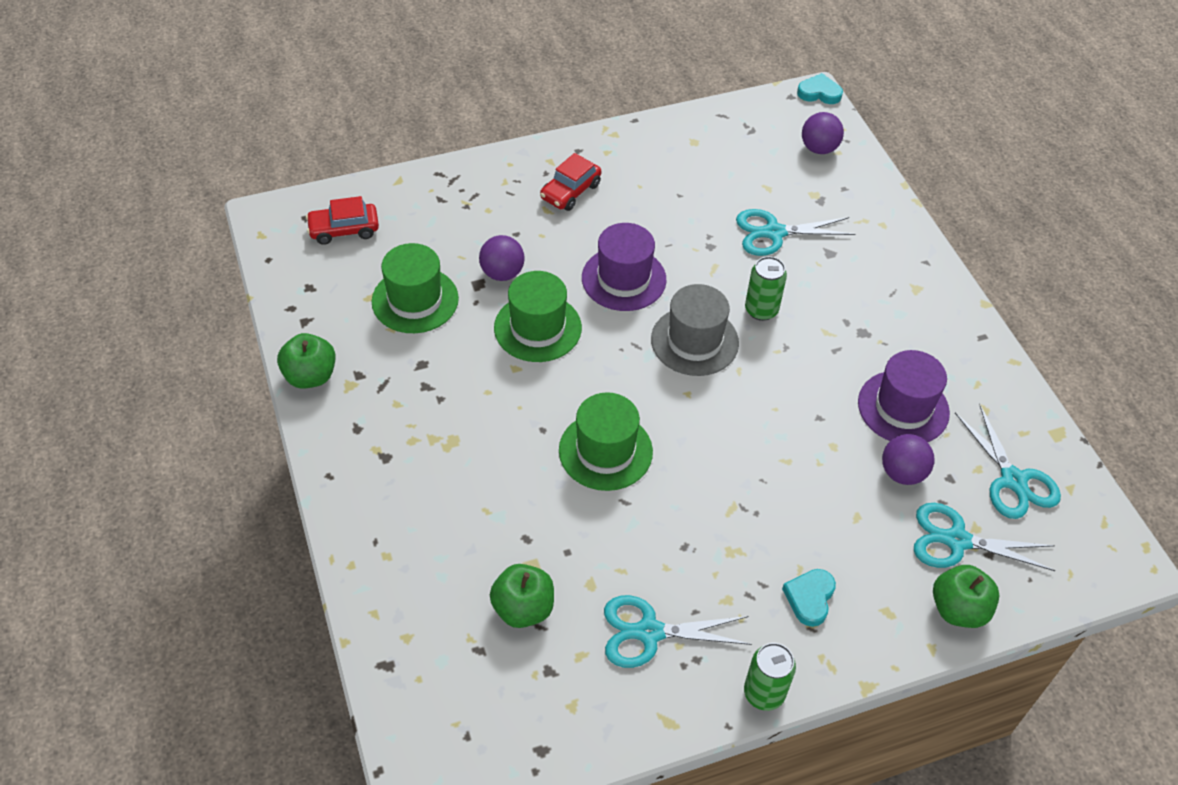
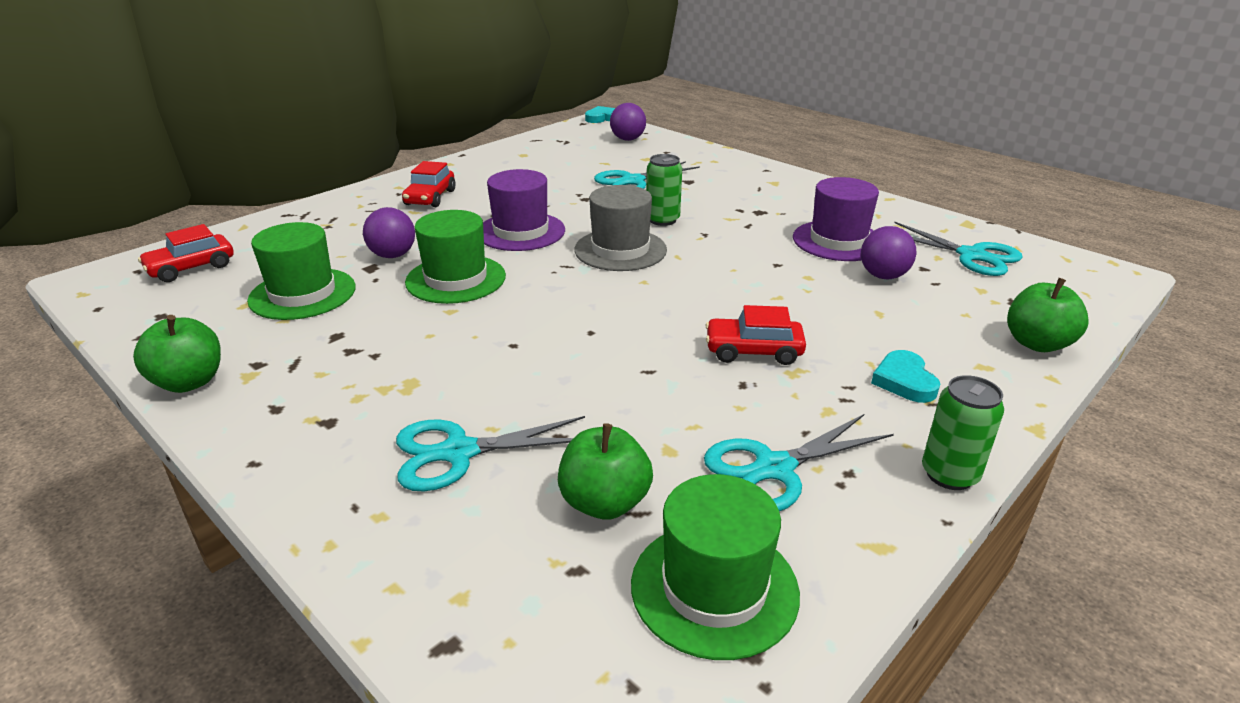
camera: 25 degrees left, 20 degrees down
(605, 451) = (595, 340): green hat -> green hat (714, 588)
(718, 515) = (753, 351): none -> red car
(957, 540) = (977, 301): turquoise scissors -> turquoise scissors (459, 452)

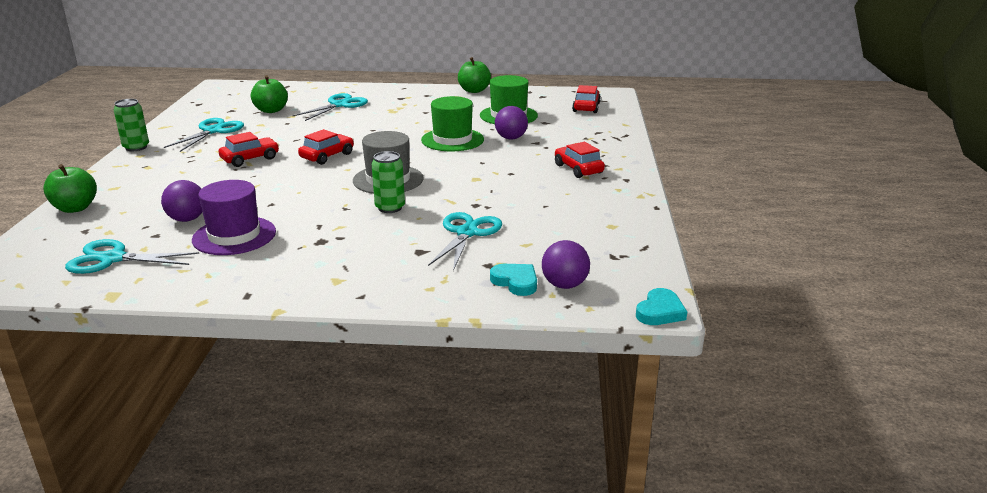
camera: 140 degrees right, 5 degrees down
(521, 231) = (470, 170): purple hat -> none
(643, 313) = (327, 156): none -> red car
(714, 588) = (217, 108): green hat -> none
(904, 381) = (161, 169): turquoise heart -> turquoise heart (515, 282)

